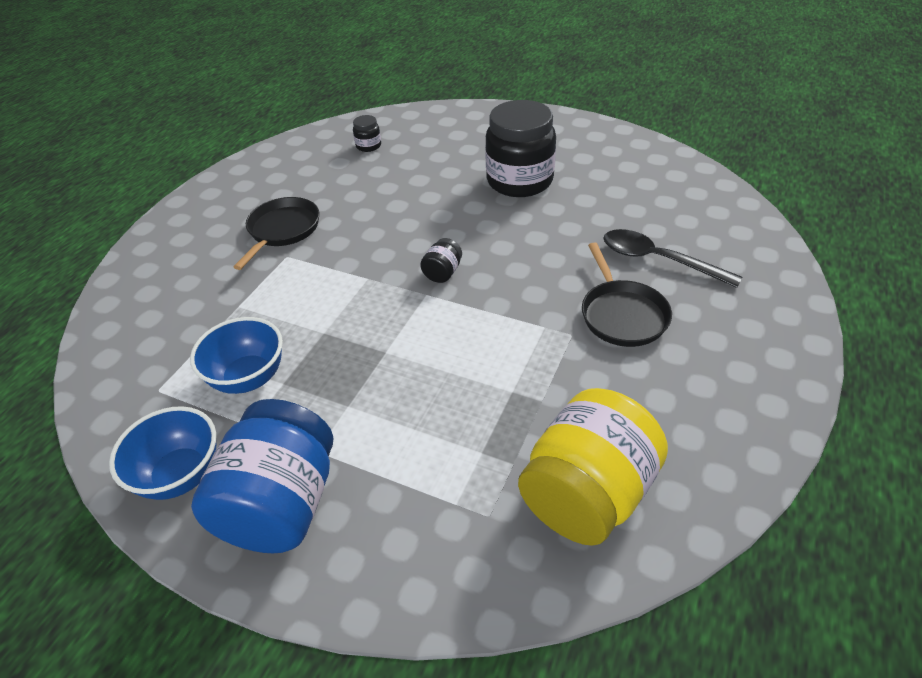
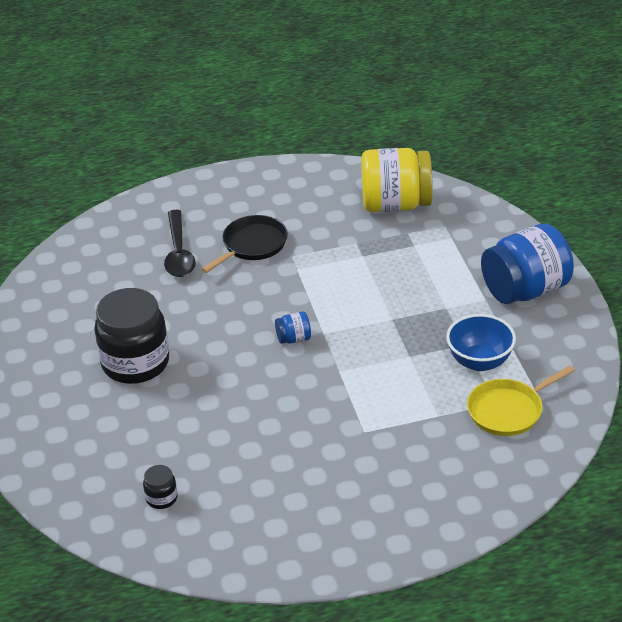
camera: 130 degrees left, 5 degrees down
(174, 355) = (508, 410): none -> yellow pan
(181, 475) = (561, 336): blue bowl -> none
(282, 230) = (339, 459): black pan -> none
(442, 273) = (294, 339): black jar -> blue jar

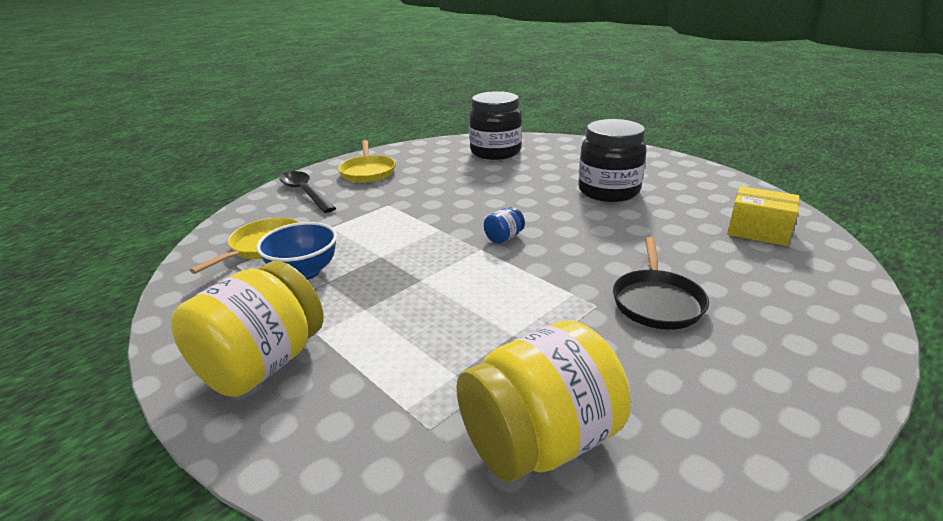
camera: 150 degrees right, 10 degrees down
(96, 269) = (758, 231): none -> yellow box
(161, 498) = (495, 152): black jar -> black jar, size x2.36
(179, 253) = (716, 268): black spoon -> black spoon (305, 192)
(351, 519) = (367, 172): none -> yellow pan
(525, 290) = (262, 364): blue jar -> yellow jar

